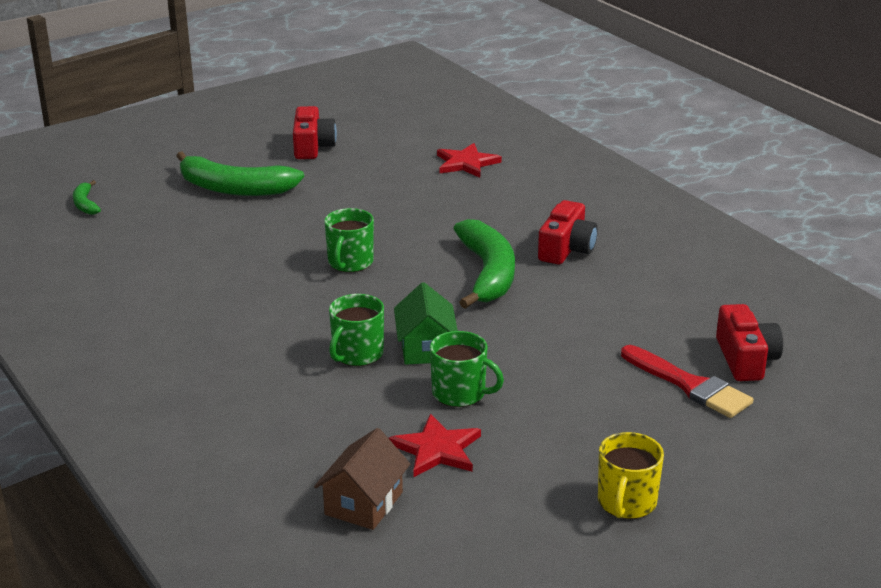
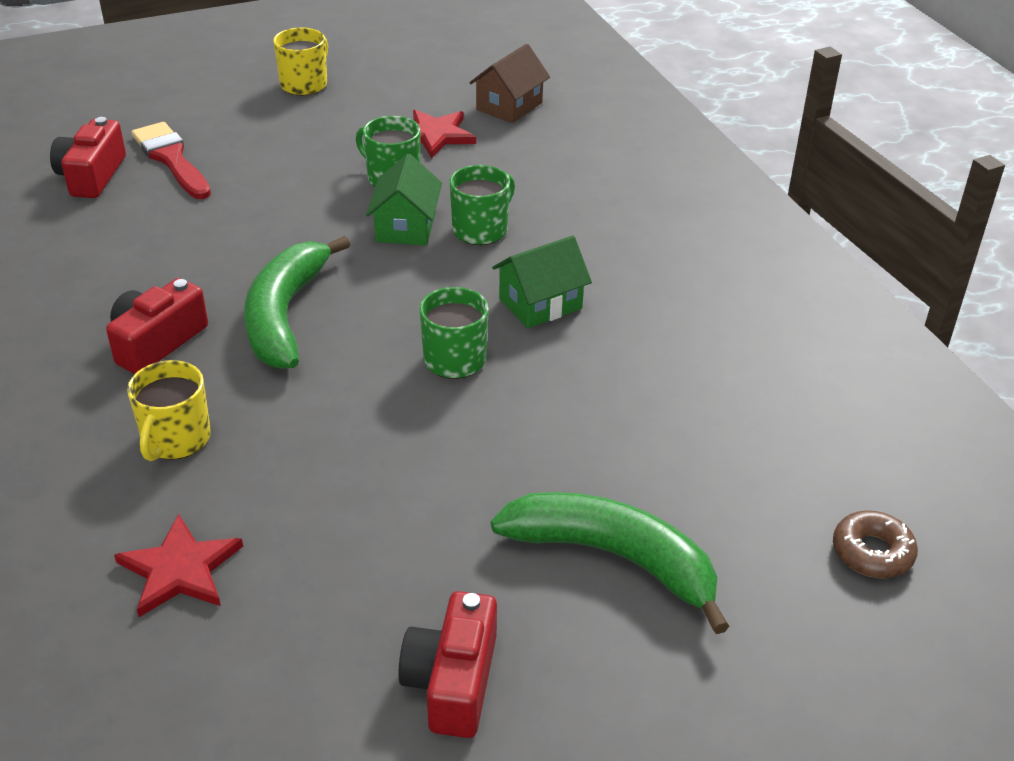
camera: 170 degrees left, 10 degrees up
(85, 204) = (872, 552): green banana -> brown donut
(294, 303) = (540, 304): none -> green house
(510, 206) = (175, 439): none -> yellow mug

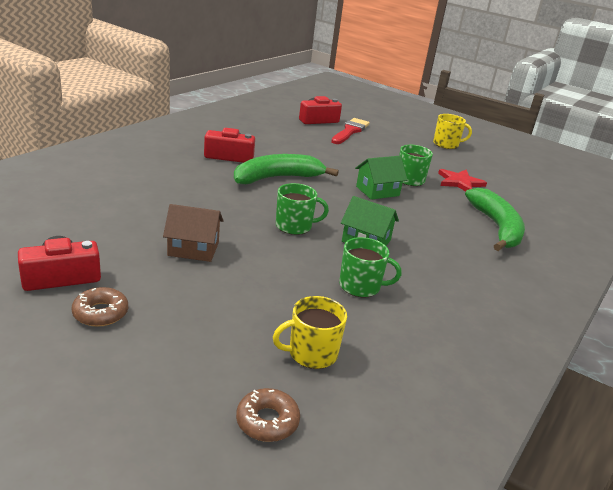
camera: 55 degrees right, 10 degrees down
(175, 439) = (173, 174): yellow mug -> yellow mug (311, 353)
(180, 569) = (95, 194): red star -> none
(481, 230) = (403, 211): green mug -> green mug (360, 286)
(509, 106) = (517, 196): brown house -> brown house (193, 249)
(579, 654) = (100, 313): none -> brown donut
(614, 558) = (183, 309): green banana -> green banana (496, 227)

